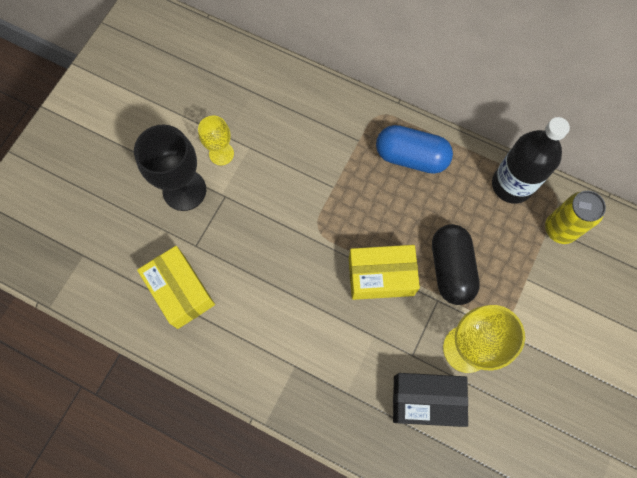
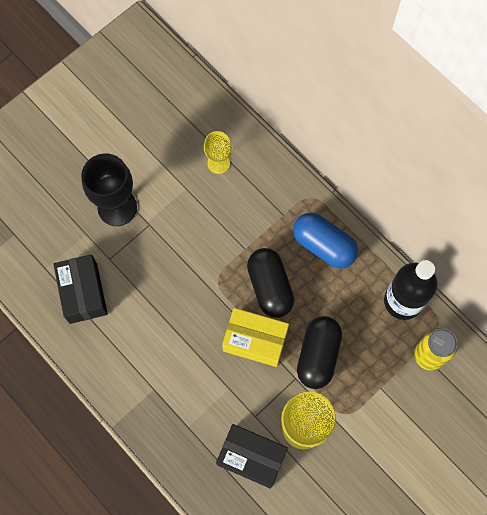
camera: 20 degrees right, 0 degrees up
(181, 291) = (83, 293): yellow box -> black box
(221, 153) = (160, 186): yellow goblet -> yellow goblet (218, 163)
(374, 217) = (270, 287): none -> black capsule

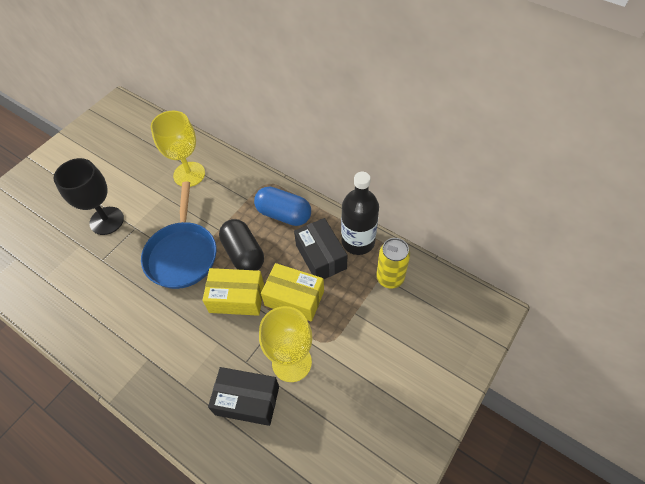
camera: 10 degrees left, 15 degrees down
(83, 293) = (78, 291): black box -> black box (321, 256)
(200, 272) = (182, 254): none -> blue pan
(218, 163) = (189, 174): yellow goblet -> yellow goblet, size x1.71
(318, 355) = (294, 298): black capsule -> yellow box

